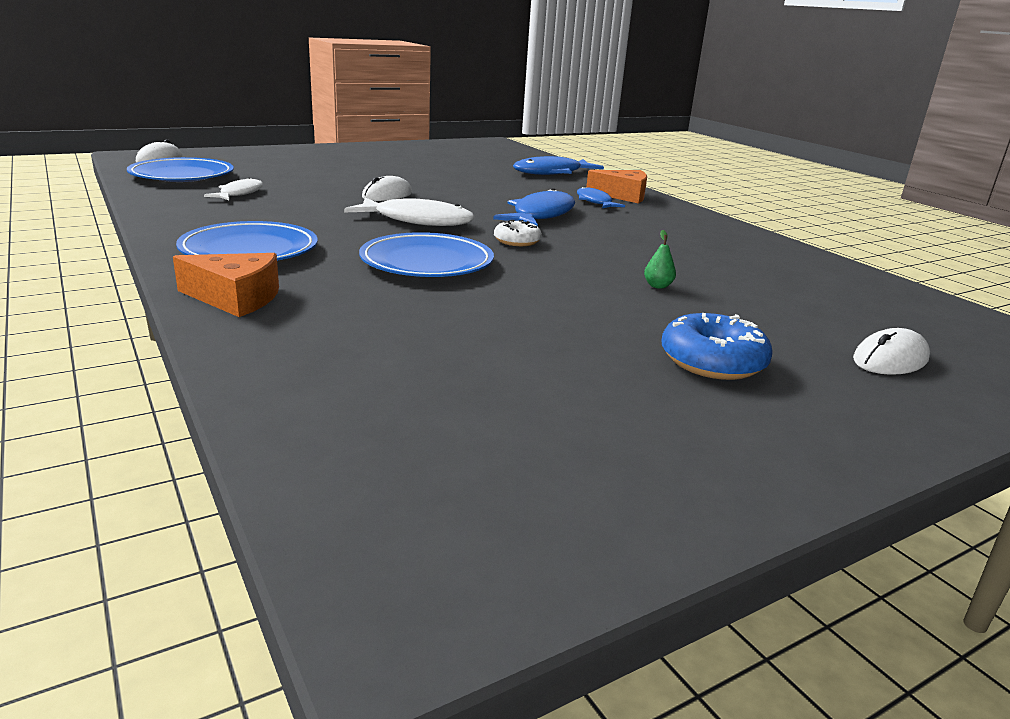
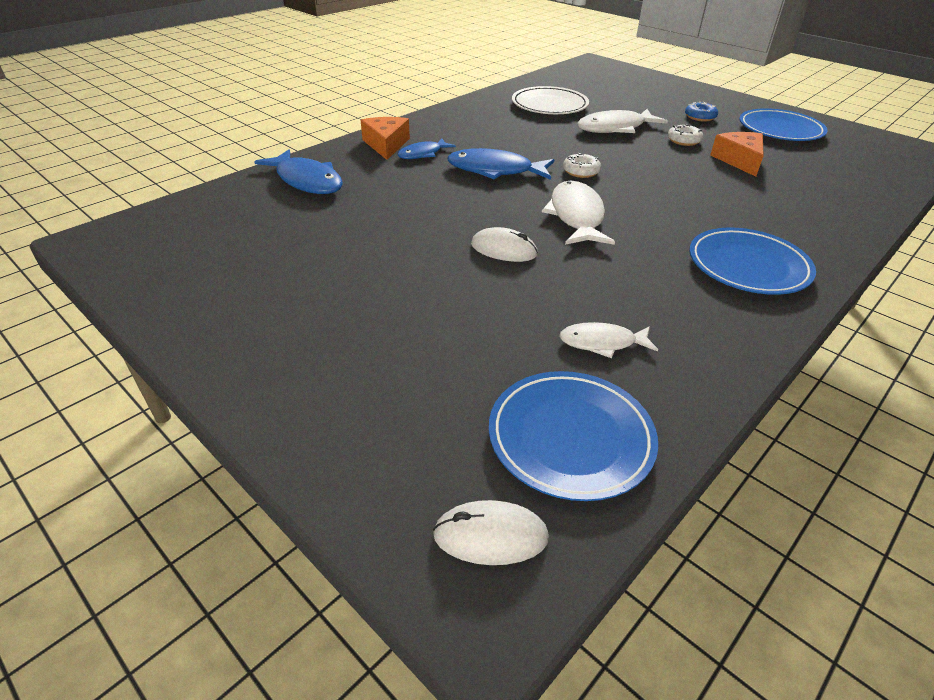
camera: 105 degrees left, 15 degrees up
(236, 298) = (824, 239): orange cheese -> orange cheese (739, 160)
(427, 262) = (671, 194): blue plate -> blue plate (780, 130)
(594, 315) = (683, 141): none -> white donut
(657, 286) = (615, 128): green pear -> white fish
(712, 361) = (700, 117): blue donut -> blue donut, size x0.65
(759, 271) = (549, 105): none -> white plate
(890, 359) = (644, 89): white mouse -> none

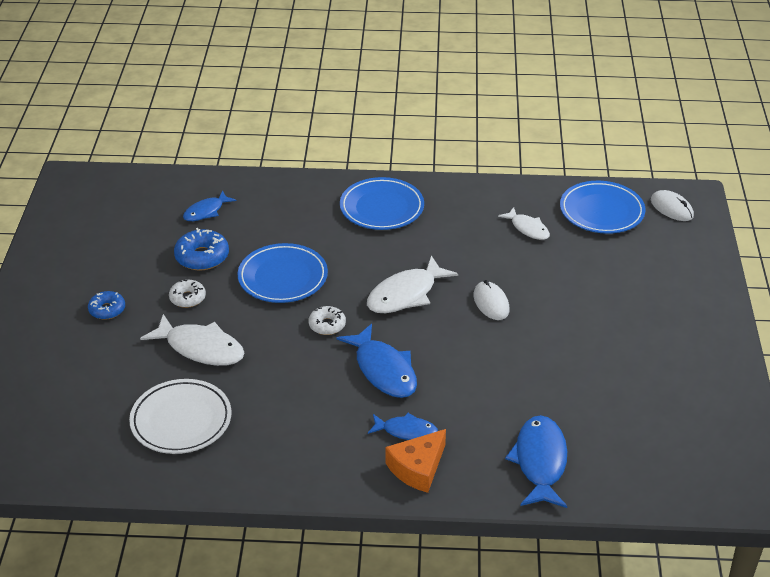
camera: 130 degrees left, 0 degrees up
(739, 160) = (202, 257): orange cheese -> blue donut
(780, 130) = (94, 256): blue plate -> blue plate (283, 277)
(818, 182) = (206, 211): none -> blue fish

